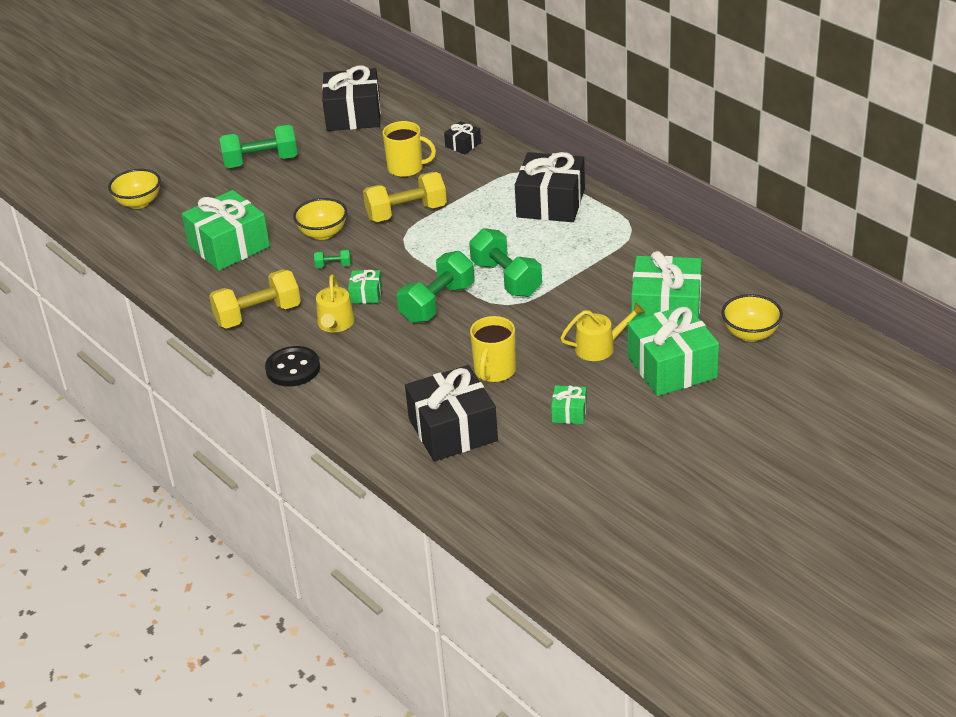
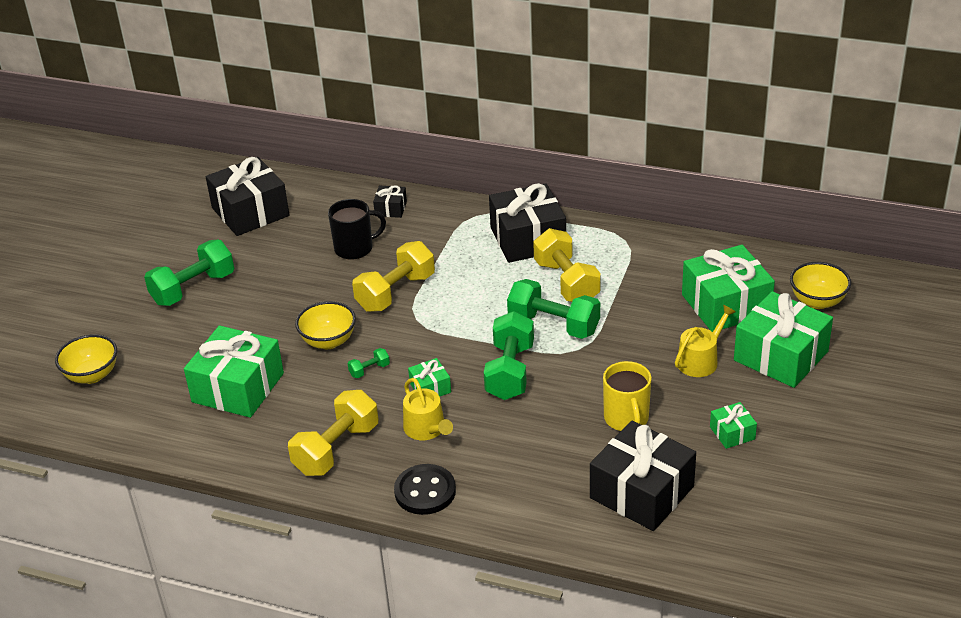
camera: 30 degrees left, 0 degrees up
(406, 168) = (355, 248): yellow mug -> black mug
(549, 248) = (566, 282): none -> yellow dumbbell

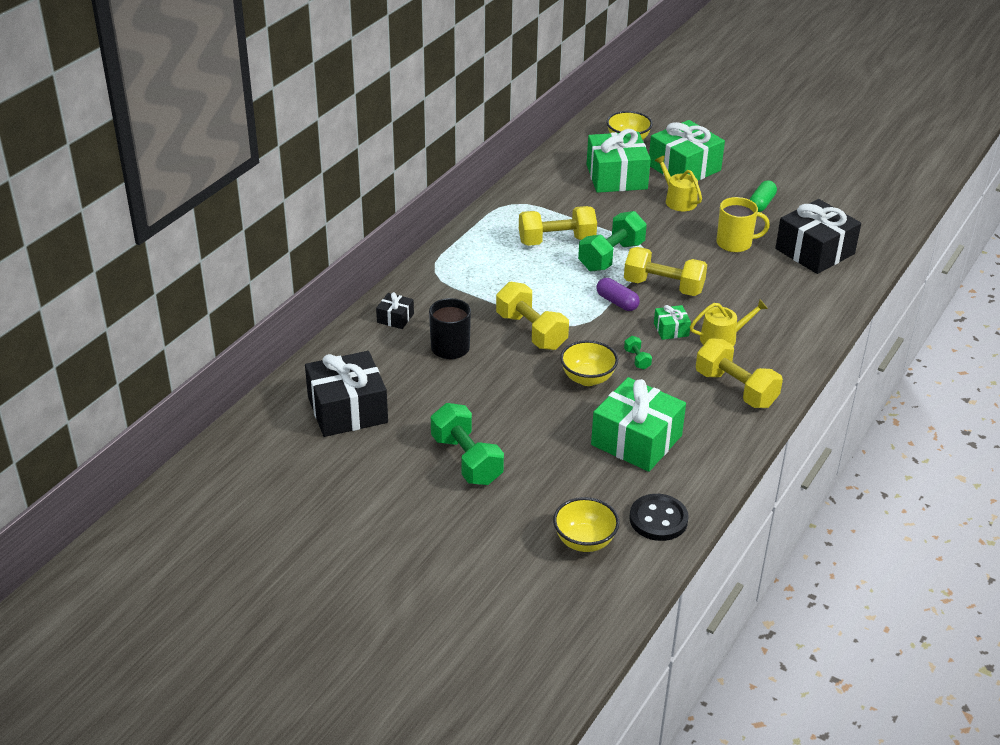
camera: 80 degrees left, 0 degrees up
(425, 491) = (796, 348): black button -> black button (658, 519)
(467, 342) = (617, 302): none -> purple capsule
(510, 372) = (663, 287): green dumbbell -> yellow dumbbell
(528, 239) = (485, 250): black gift -> none
(732, 433) = (761, 204): green gift -> green capsule

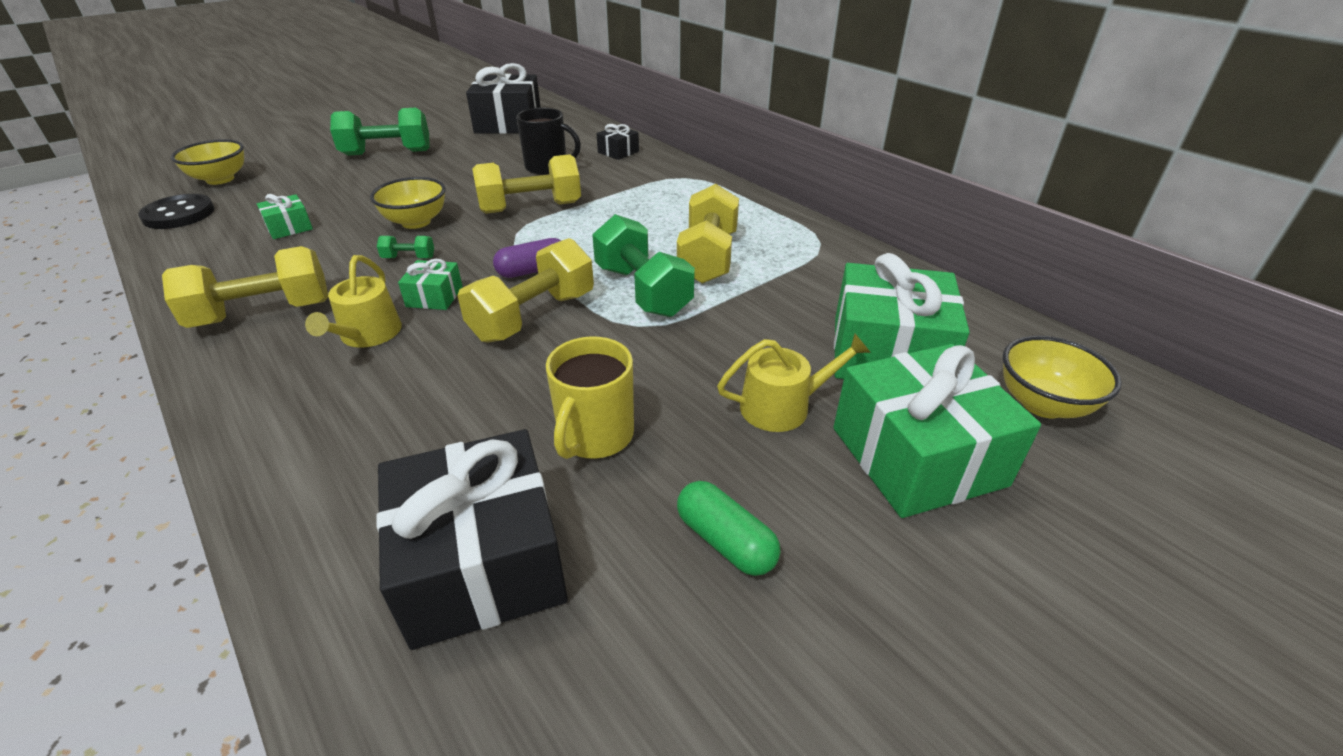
camera: 110 degrees right, 0 degrees up
(636, 440) = (289, 227): green gift -> green gift, size x0.46

